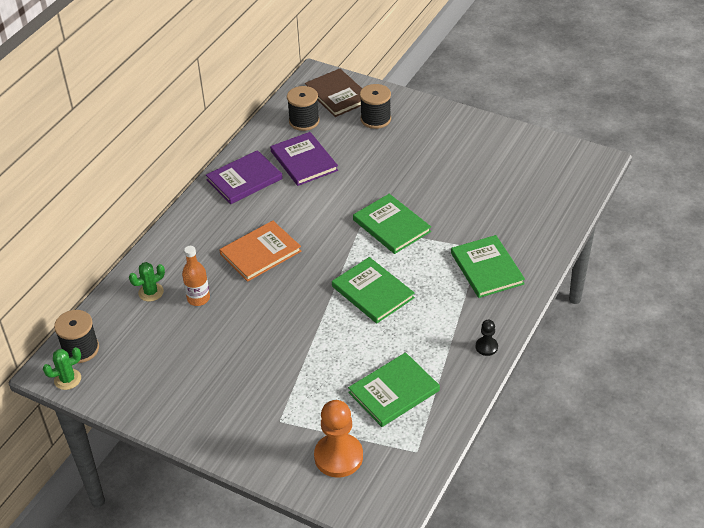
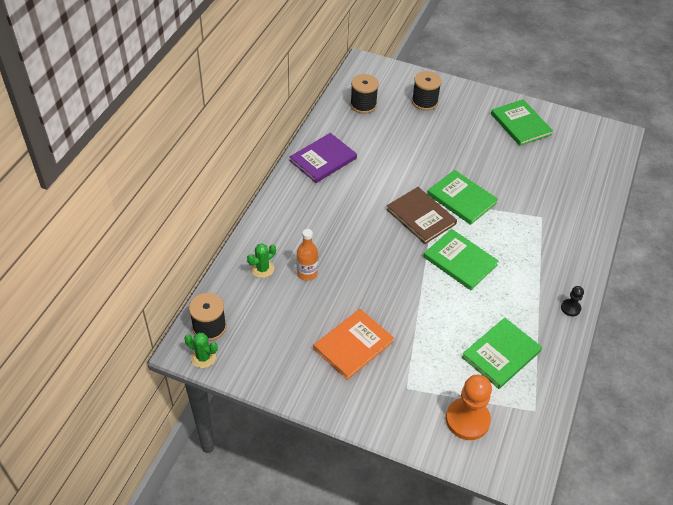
camera: 10 degrees left, 5 degrees up
(67, 379) = (203, 357): green cactus -> green cactus turned 60 degrees clockwise
(260, 253) = (353, 227): orange book -> orange book (353, 345)
(304, 161) = (371, 141): purple book -> none
(337, 95) = (387, 80): brown book -> brown book (421, 217)
(487, 268) = (552, 235): green book -> green book (520, 124)

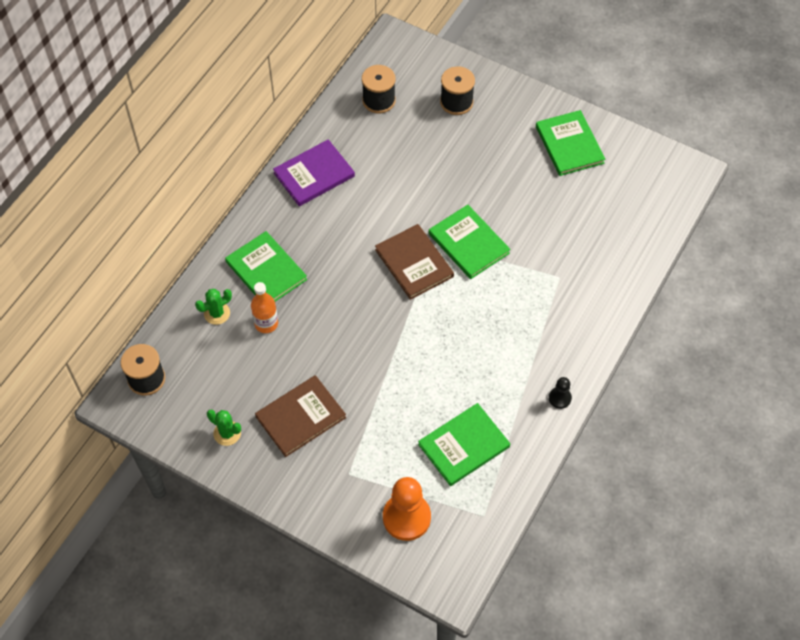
camera: 10 degrees right, 10 degrees up
(203, 357) = (134, 414): green cactus -> green cactus (227, 433)
(353, 345) = (300, 417): orange book -> brown book
(460, 261) = (446, 325): green book -> green book (266, 271)

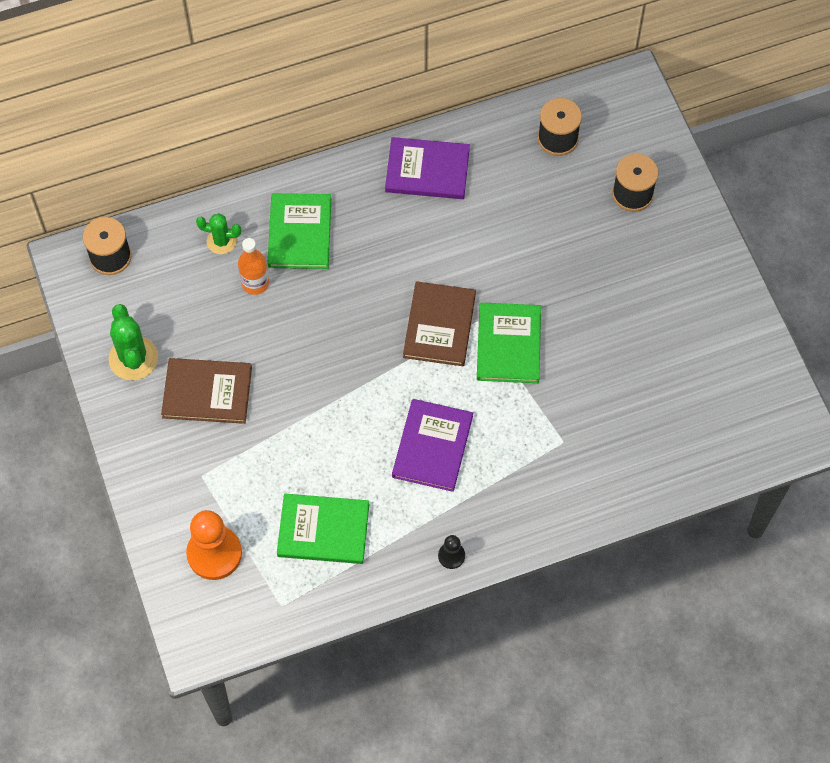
camera: 40 degrees right, 5 degrees up
(227, 433) = (133, 358): green cactus -> green cactus, size x1.60
(482, 340) = (432, 446): none -> purple book
(569, 145) = (703, 318): green book -> none

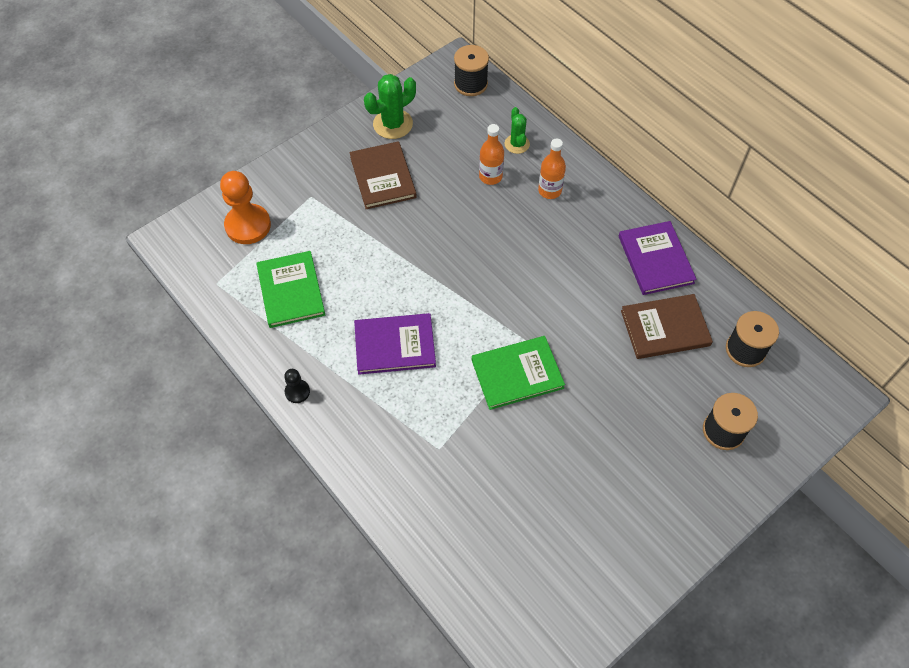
camera: 70 degrees right, 5 degrees down
(299, 233) = (549, 191): green book -> orange bottle
(439, 325) = (511, 315): brown book -> brown book (665, 328)

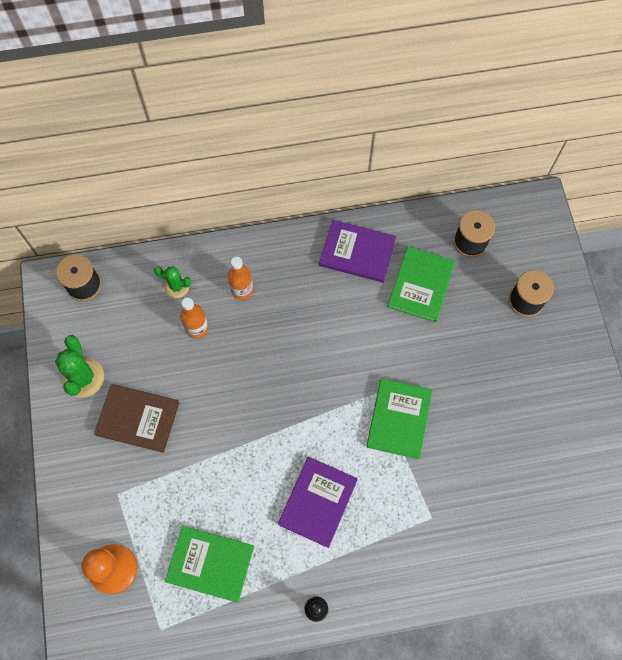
camera: 60 degrees left, 10 degrees up
(665, 328) = (421, 285): brown book -> green book

